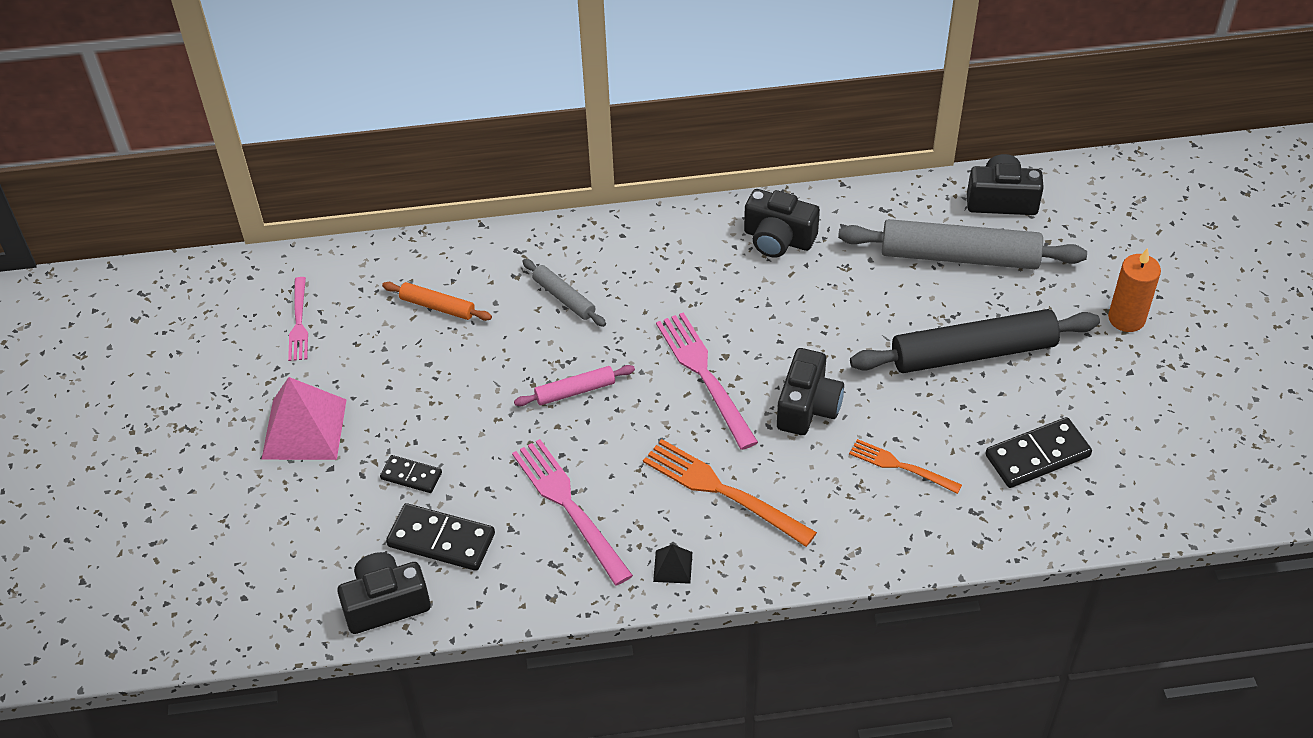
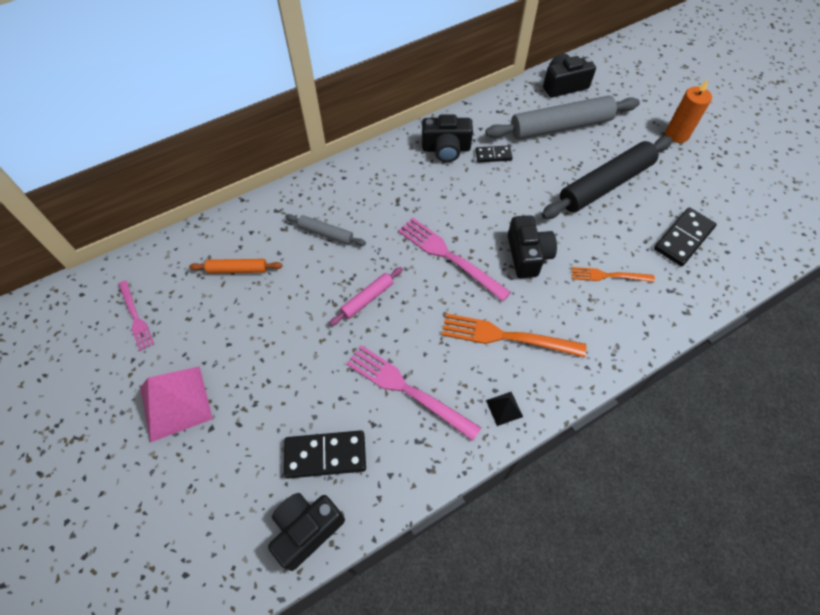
camera: 25 degrees left, 10 degrees up
(411, 476) = (278, 410): black domino -> black domino (493, 155)

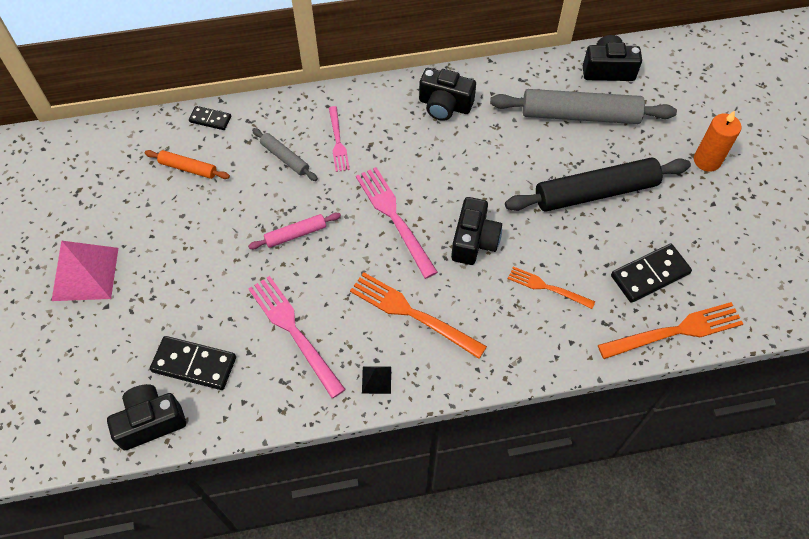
camera: 20 degrees right, 0 degrees up
(135, 317) = (81, 185): pink fork -> pink fork (338, 141)
(493, 155) = (491, 126): black domino -> black domino (210, 119)
(728, 278) = (675, 331): none -> orange fork

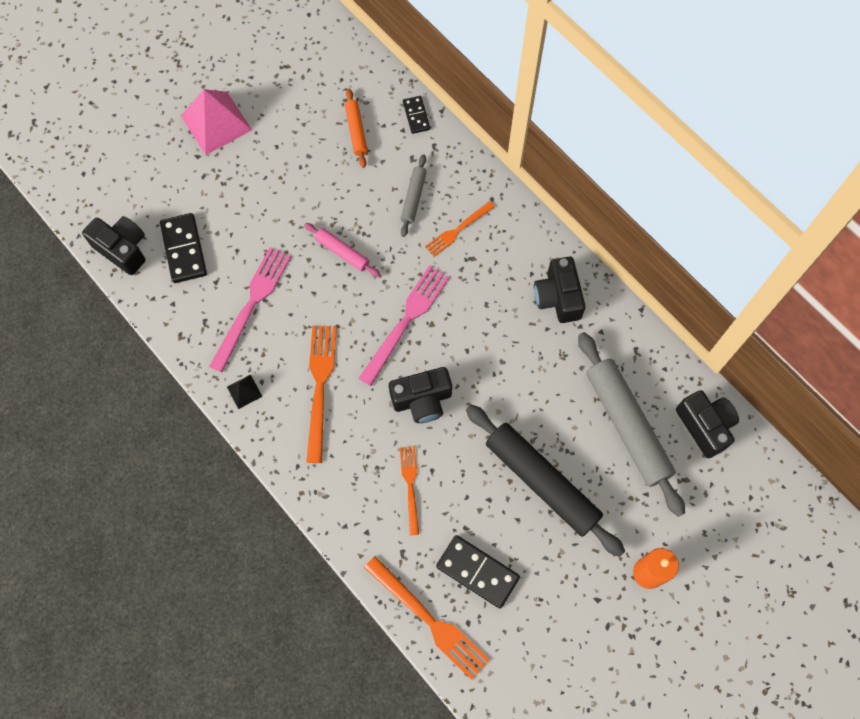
camera: 60 degrees right, 10 degrees up
(338, 141) = (458, 230): pink fork -> orange fork

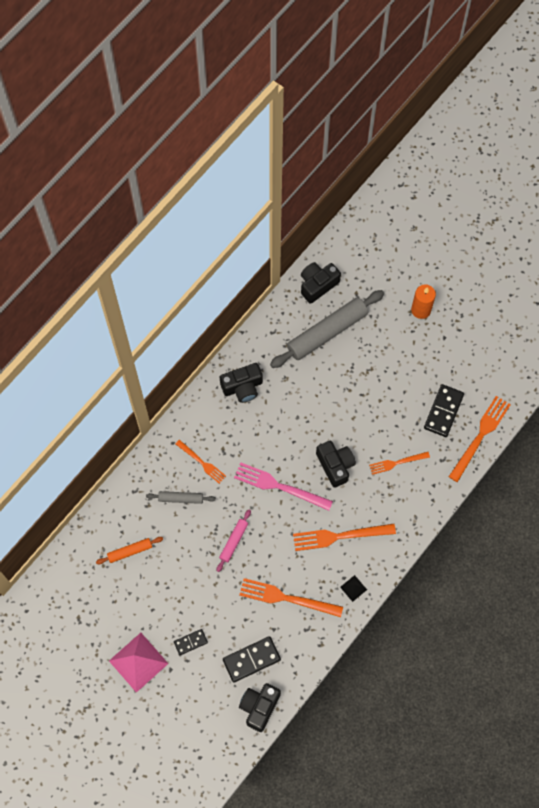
camera: 100 degrees left, 0 degrees up
(252, 304) = (286, 598): pink fork -> orange fork
(416, 116) = (110, 509): black domino -> black domino (190, 642)
(542, 482) = (376, 380): black rolling pin -> none

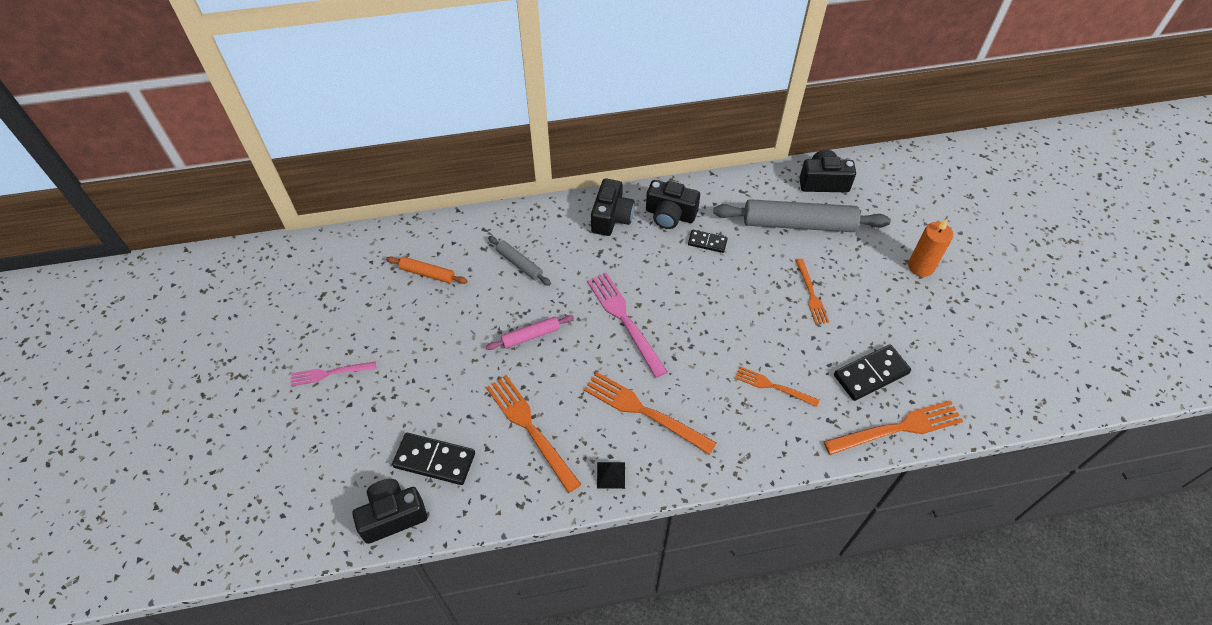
camera: 40 degrees right, 15 degrees down
(138, 662) = (329, 373): pink pyramid -> pink fork
(190, 642) = (395, 394): black domino -> black domino (707, 242)
(202, 462) = (569, 249): orange fork -> orange fork (811, 294)
(335, 465) = (701, 342): black camera -> black camera (611, 217)

